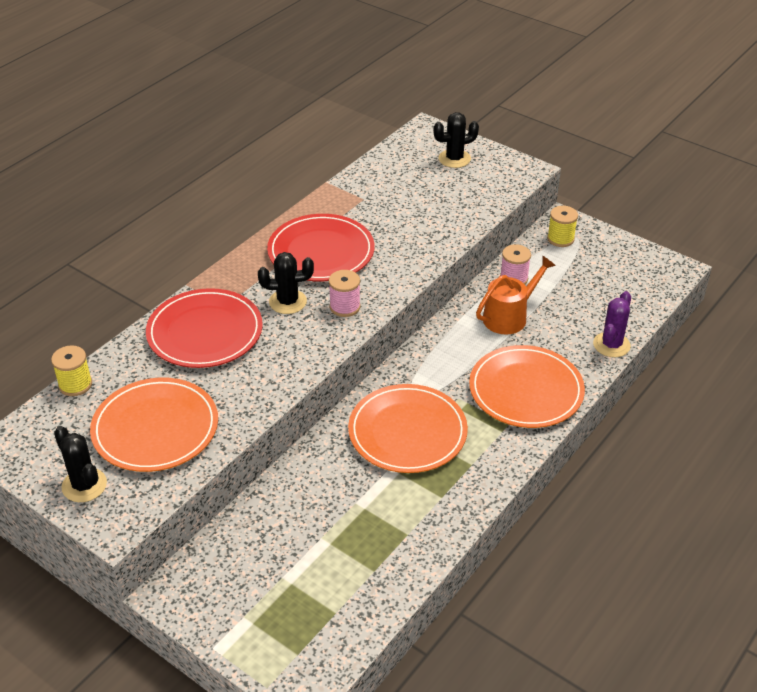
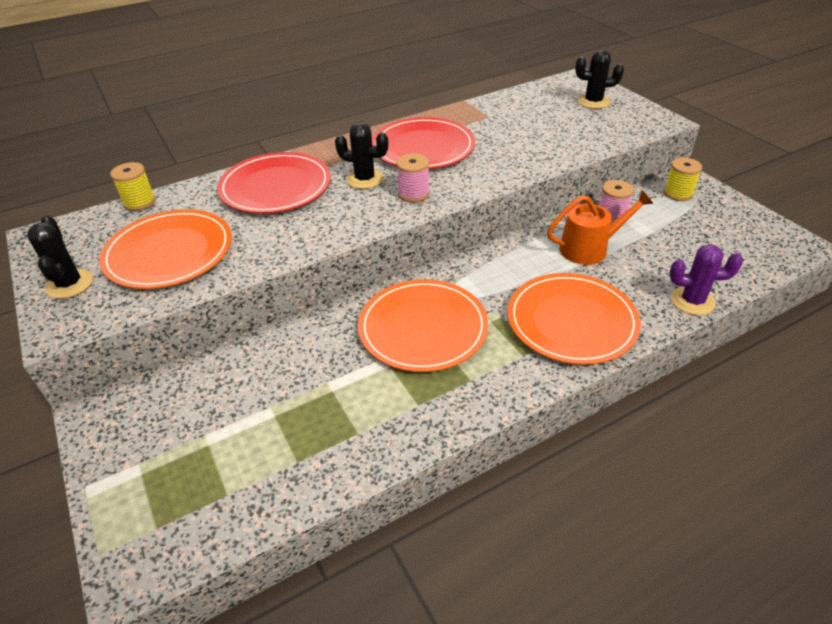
camera: 25 degrees right, 0 degrees up
(611, 345) = (692, 301): purple cactus -> purple cactus turned 45 degrees clockwise

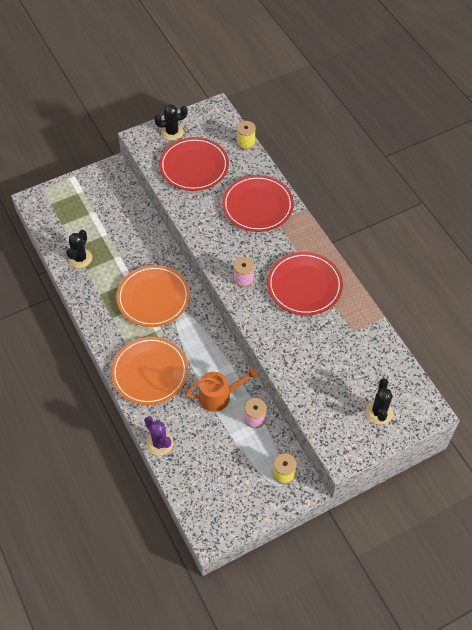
camera: 90 degrees right, 15 degrees up
(169, 253) = (194, 166): orange plate -> red plate
(365, 179) = (263, 252): black cactus -> black cactus (80, 258)
(589, 248) = (218, 396): orange watering can -> orange watering can turned 90 degrees counterclockwise
(692, 301) = (160, 443): purple cactus -> purple cactus turned 45 degrees counterclockwise

